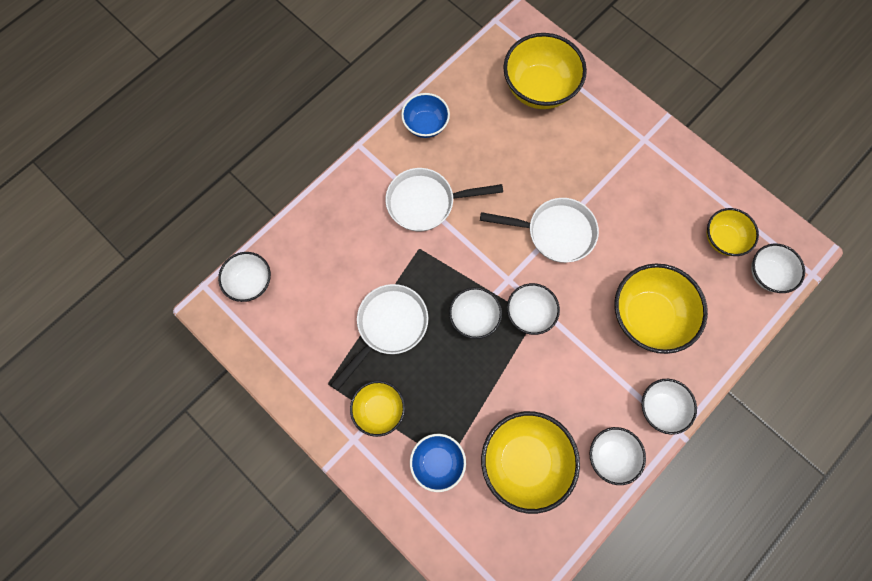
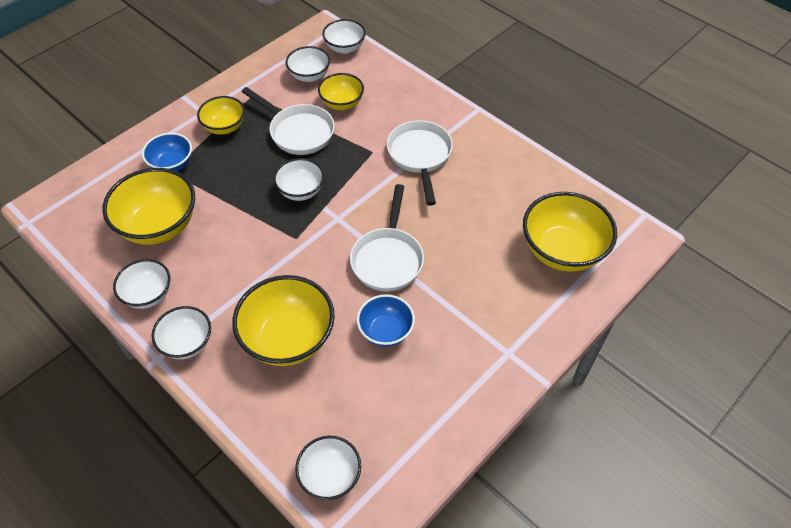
camera: 90 degrees right, 20 degrees down
(425, 125) = (505, 156): blue bowl -> blue bowl (386, 331)
(529, 313) = (301, 234): white bowl -> white bowl (309, 76)
(723, 239) = (378, 428): yellow bowl -> yellow bowl (342, 103)

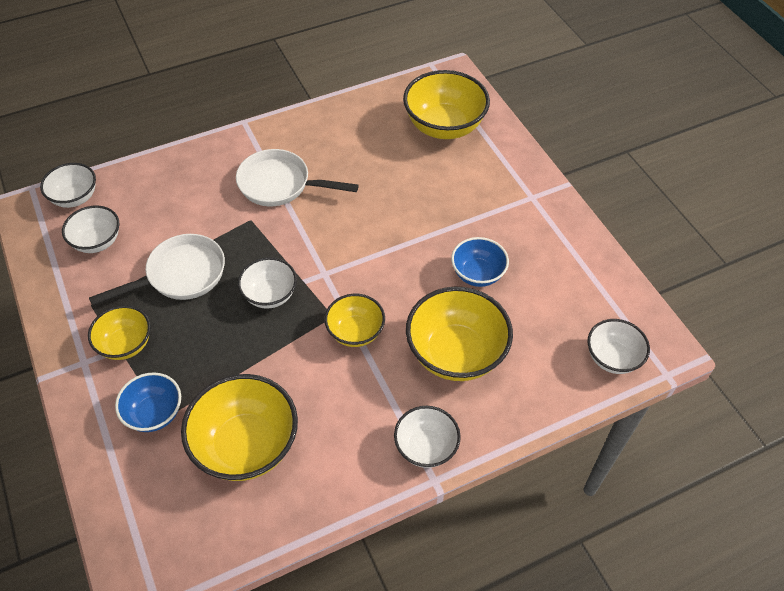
camera: 70 degrees left, 0 degrees up
(148, 295) = (344, 475): white bowl -> none
(342, 103) = (162, 225): yellow bowl -> yellow bowl (355, 332)
(388, 258) = (395, 248): white pan -> none

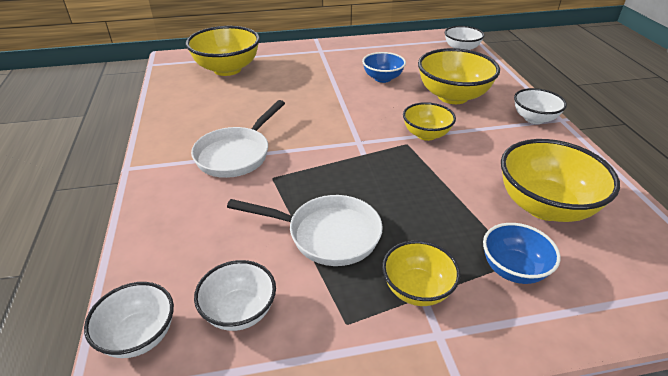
camera: 75 degrees left, 15 degrees down
(180, 275) = (327, 234): white pan -> white pan turned 120 degrees clockwise
(270, 295) = (374, 175): white bowl -> none

